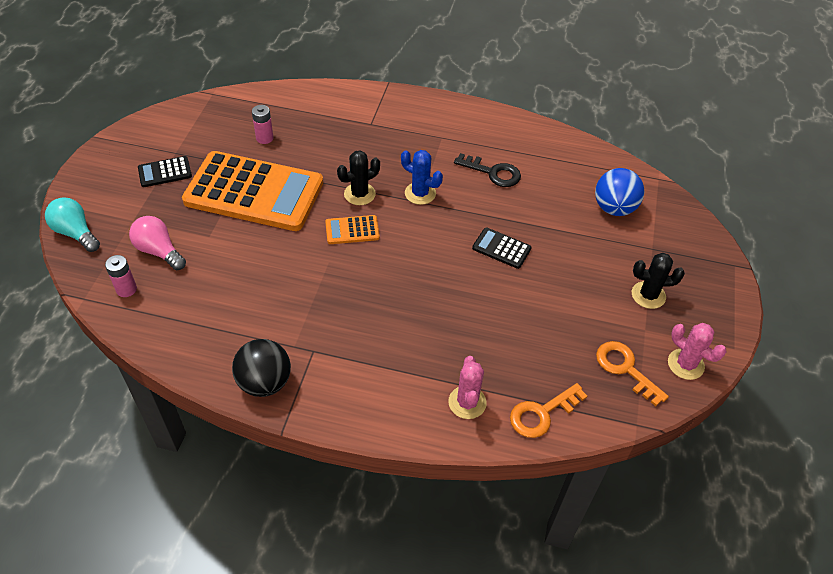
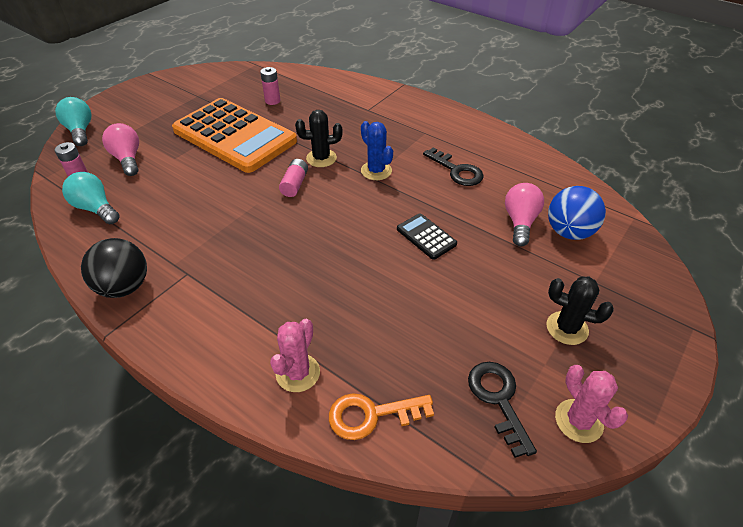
camera: 25 degrees right, 5 degrees down
(165, 172) = (178, 106): black calculator -> none
(171, 316) = (96, 208): none -> turquoise light bulb
(352, 230) = (294, 184): orange calculator -> pink battery
(571, 210) = (520, 222): none -> pink light bulb
(625, 369) = (498, 400): orange key -> black key

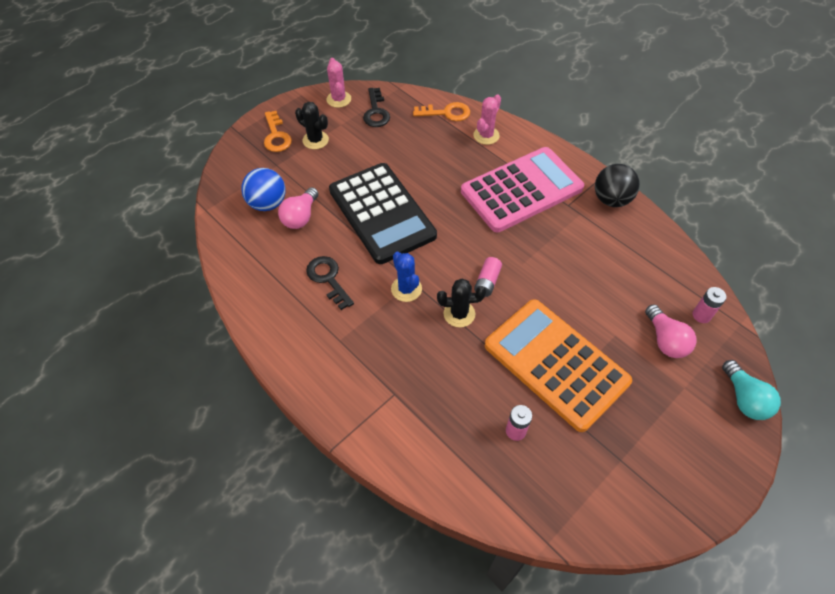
camera: 170 degrees left, 10 degrees up
(96, 208) = (667, 276): turquoise light bulb -> none
(247, 286) = (521, 190): none -> pink calculator
(426, 237) = (382, 213): black calculator -> black calculator, size x2.47
(631, 328) = (276, 136): none -> orange key

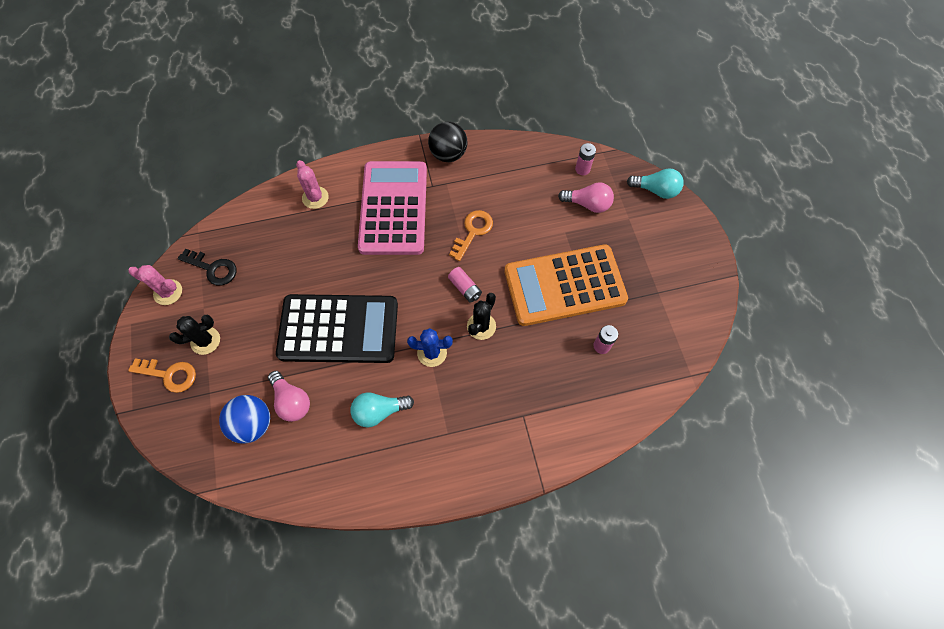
camera: 60 degrees left, 10 degrees up
(328, 279) = (379, 411): black key -> turquoise light bulb
(446, 113) = (263, 212): orange key -> orange key (473, 232)

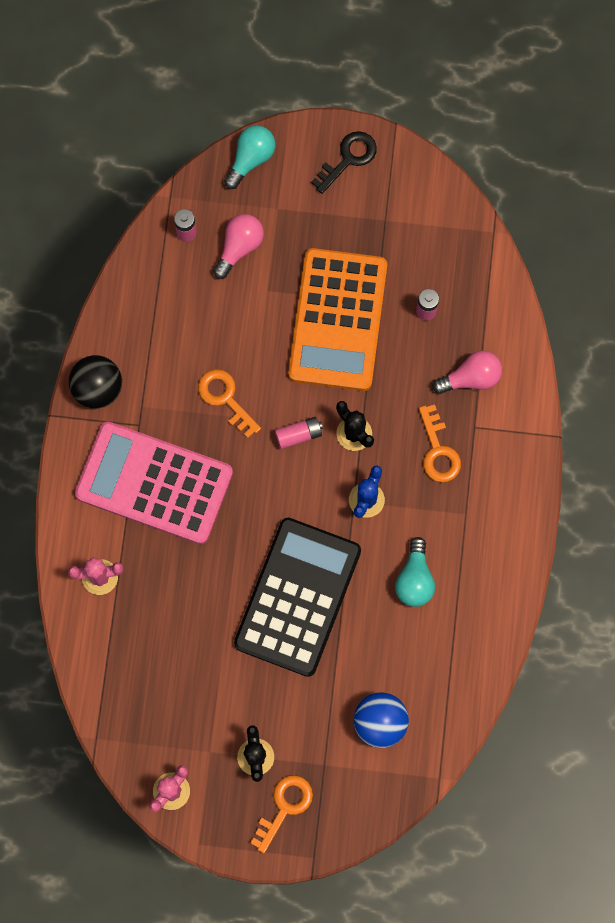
camera: 70 degrees left, 10 degrees up
(213, 268) = (157, 729): black key -> black key (348, 159)
(292, 401) = (368, 673): pink light bulb -> pink light bulb (471, 378)
(492, 393) = (438, 450): none -> orange key

